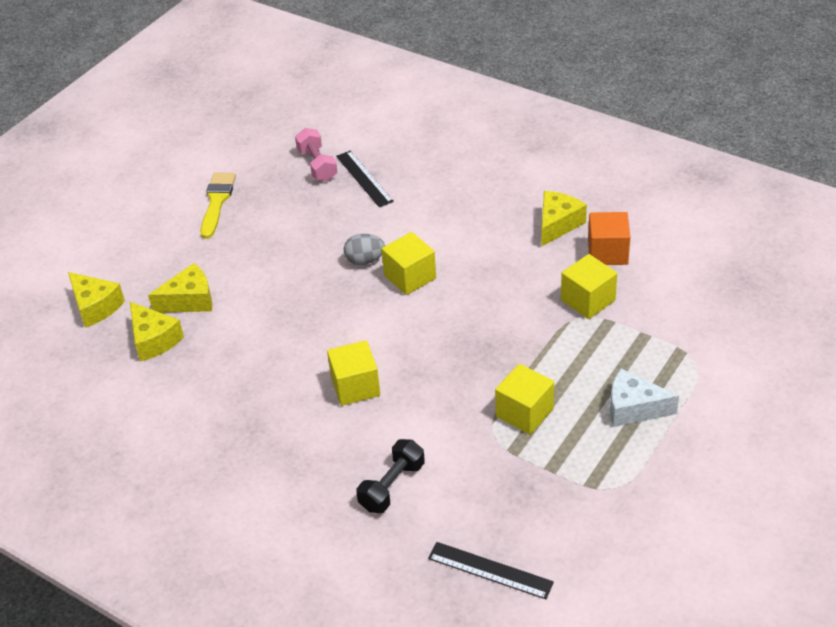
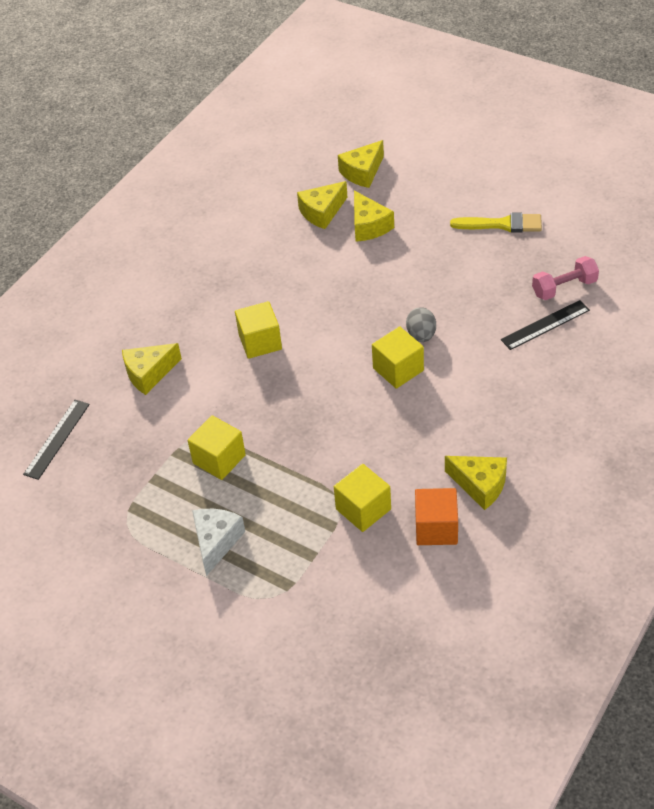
camera: 90 degrees right, 5 degrees up
(392, 486) = (149, 373): black dumbbell -> yellow cheese

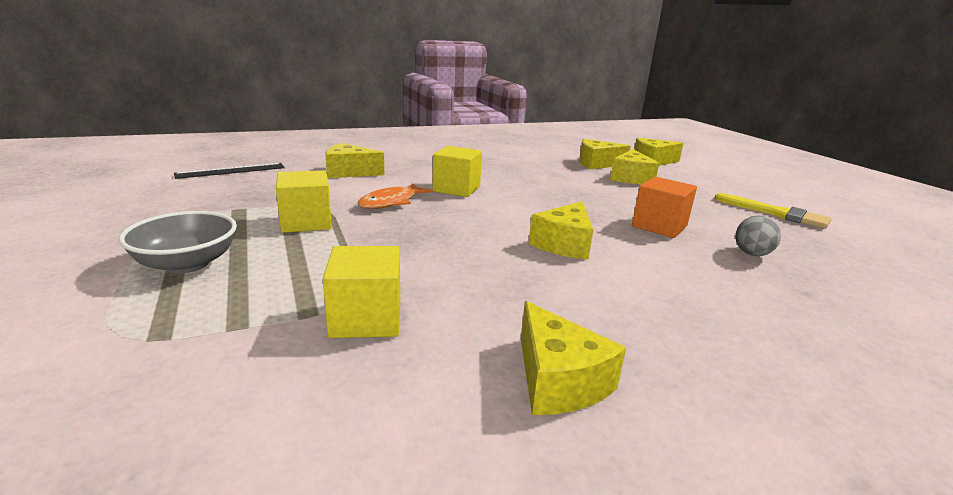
camera: 30 degrees right, 25 degrees down
(216, 542) = (187, 264): white cheese -> grey bowl
(239, 395) = (391, 202): none -> orange fish
(398, 369) = (564, 244): yellow cube -> yellow cheese
(421, 335) = (617, 236): grey egg -> grey egg (751, 254)
(436, 528) = (427, 392): orange cube -> orange cube (659, 226)
(545, 325) = (794, 283): black ruler -> none
(564, 288) = (841, 268): pink dumbbell -> none

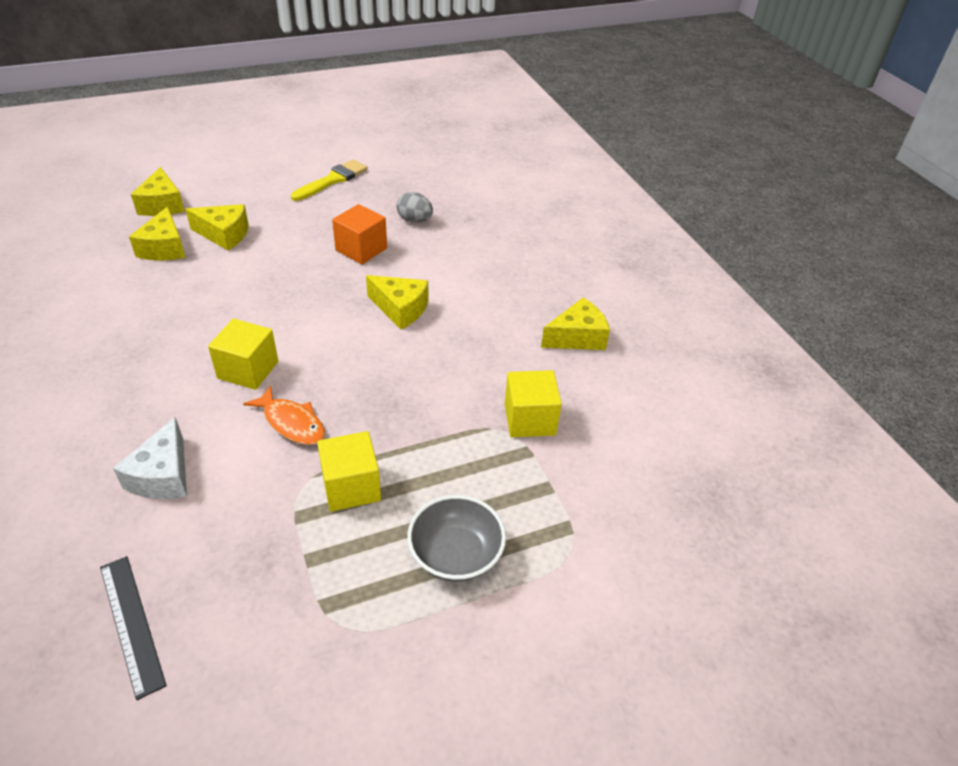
camera: 90 degrees left, 20 degrees up
(349, 172) = (163, 475): yellow cheese -> white cheese

